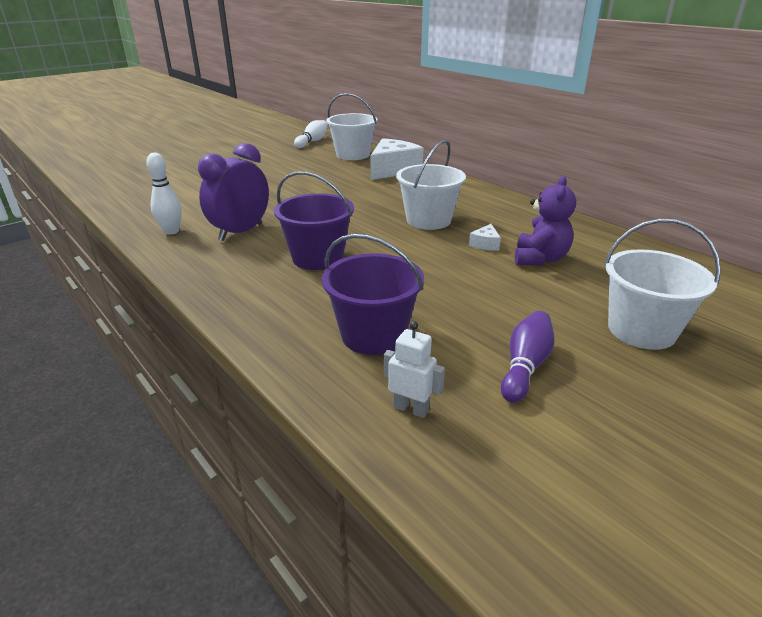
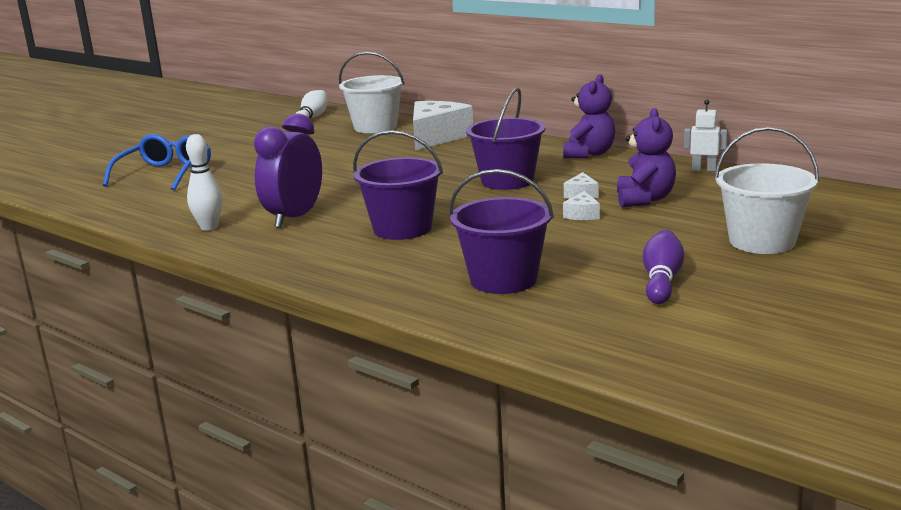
camera: 10 degrees left, 10 degrees down
(178, 176) = (164, 174): none -> blue glasses
(411, 409) = (569, 322): white robot -> white robot (704, 169)
(428, 220) = (507, 181): white bucket -> purple bucket
(477, 267) = (582, 215): none -> white cheese
(507, 202) = (589, 154): none -> purple teddy bear

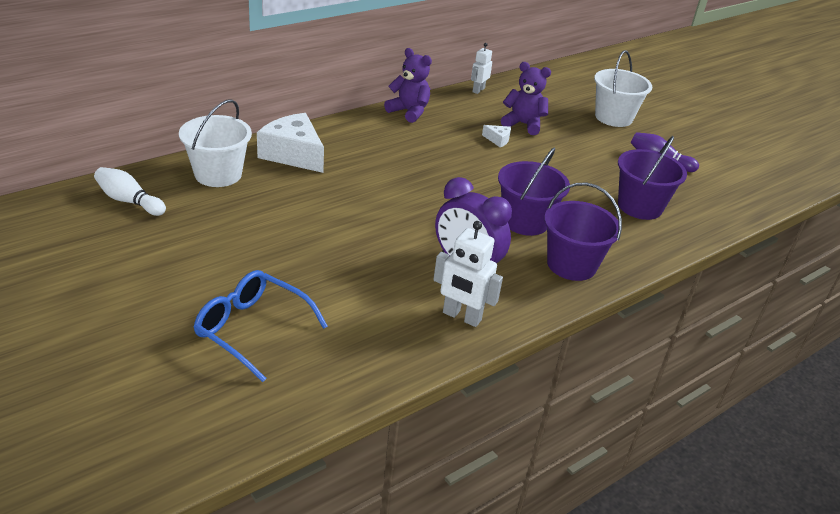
camera: 80 degrees left, 15 degrees up
(209, 227) = (461, 316): white bowling pin -> white robot
(507, 181) = (446, 156): purple bucket -> purple bucket (571, 264)
(582, 215) = (538, 151): white cheese -> none

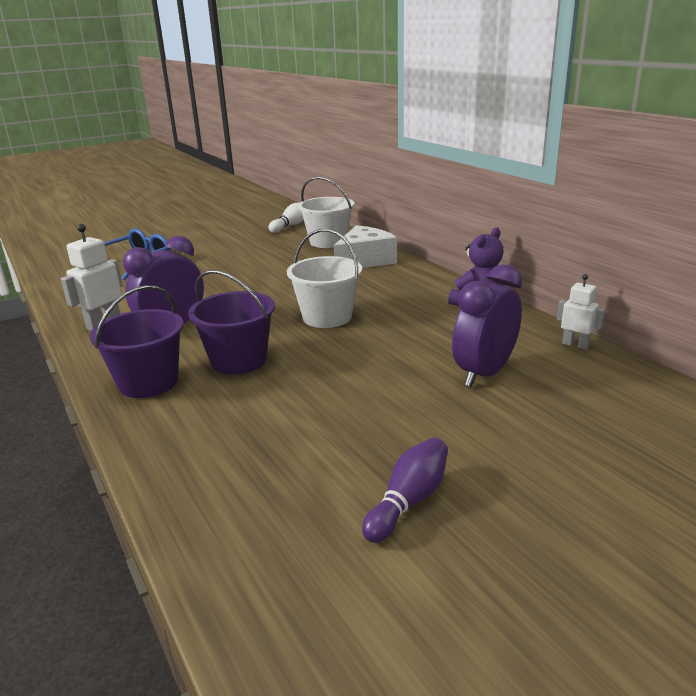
camera: 100 degrees right, 10 degrees down
(498, 140) = (429, 353): white cheese -> none
(523, 124) = (484, 373): purple teddy bear -> purple clock
(613, 117) = (565, 468): white bucket -> white bucket (327, 317)
(639, 206) = (259, 452): purple bucket -> none

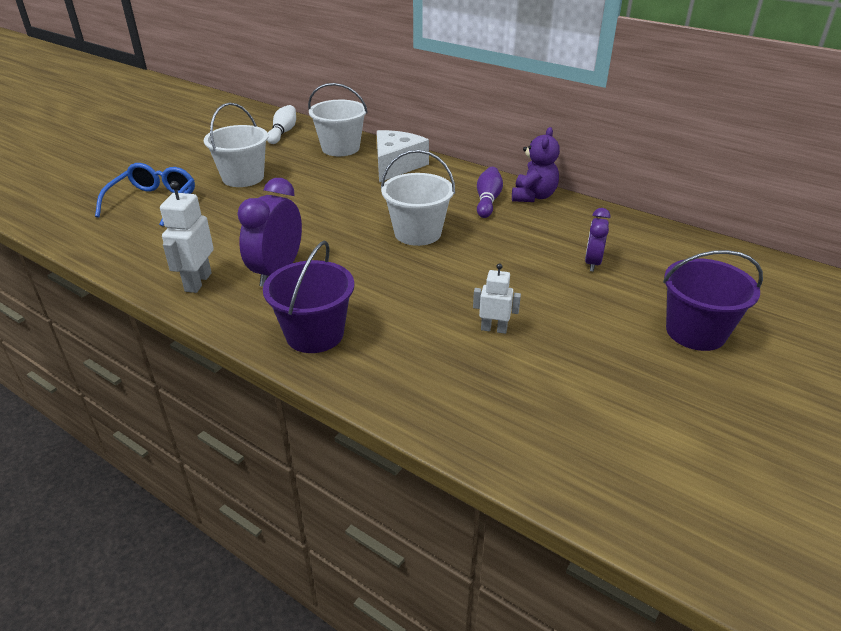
camera: 25 degrees left, 10 degrees up
(223, 254) = (243, 177): none -> white bucket
(239, 360) = (379, 293): purple bucket -> purple bucket (695, 332)
(409, 501) = (628, 383): purple bowling pin -> purple bowling pin (487, 201)
(484, 373) = (592, 263): purple clock -> purple clock, size x0.60
(575, 345) = (637, 223): white robot -> white robot (494, 329)

